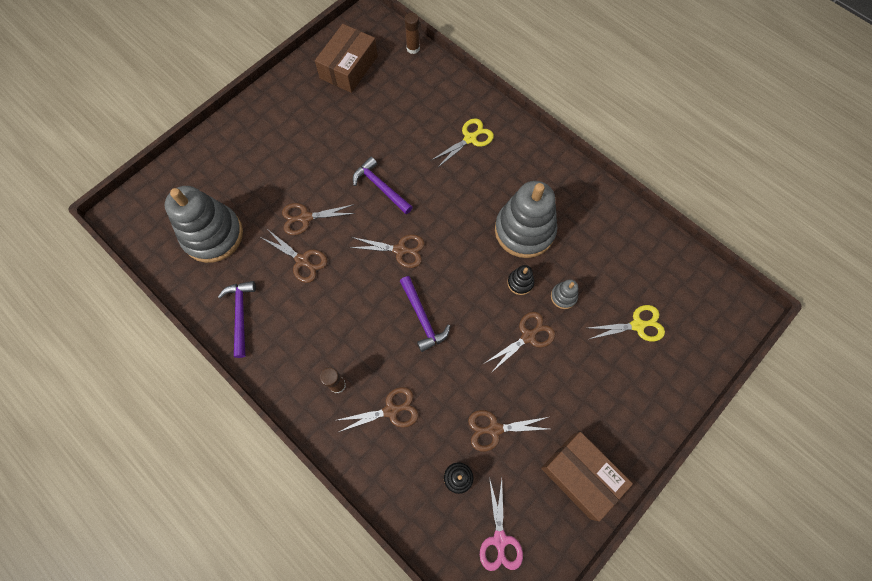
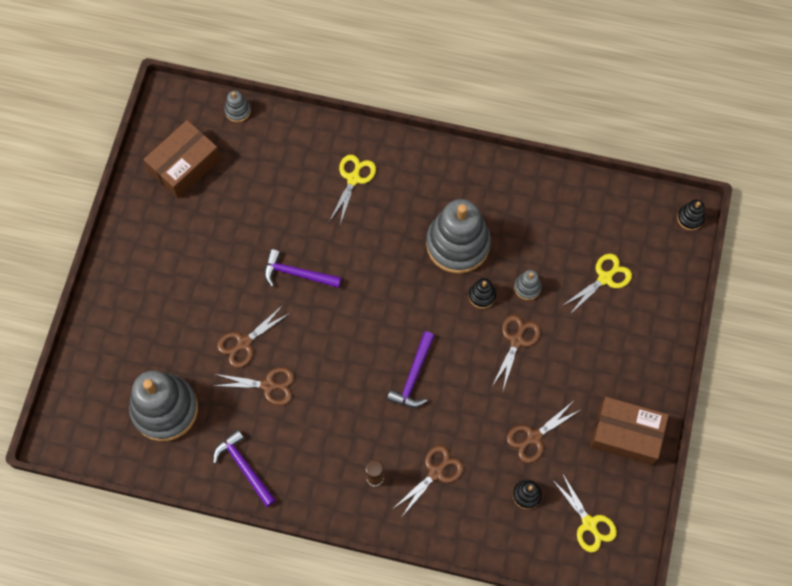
camera: 30 degrees left, 0 degrees up
(349, 67) = (184, 165): brown box -> brown box turned 45 degrees clockwise
(400, 250) = (354, 325): brown scissors -> none
(413, 48) = (237, 111): brown glue stick -> grey stacking toy
(422, 318) = (413, 376): purple hammer -> purple hammer turned 75 degrees clockwise
(500, 540) = (589, 524): pink scissors -> yellow scissors
(745, 314) = (690, 218): none -> black stacking toy

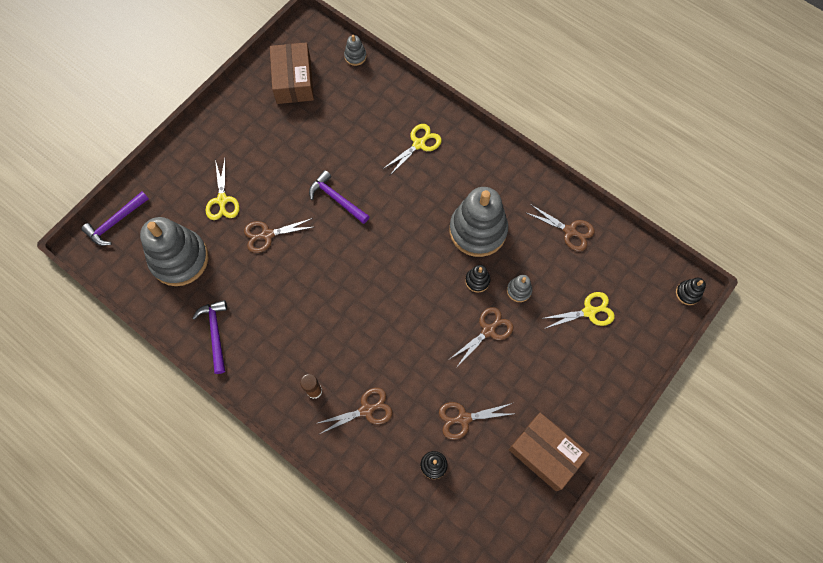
camera: 25 degrees right, 0 degrees up
(184, 165) = (293, 80): brown box -> brown box turned 75 degrees counterclockwise
(268, 385) = (269, 276): brown scissors -> brown scissors (570, 231)
(413, 376) = (388, 321): purple hammer -> purple hammer (116, 222)
(589, 524) = (475, 516): yellow scissors -> yellow scissors (222, 200)

